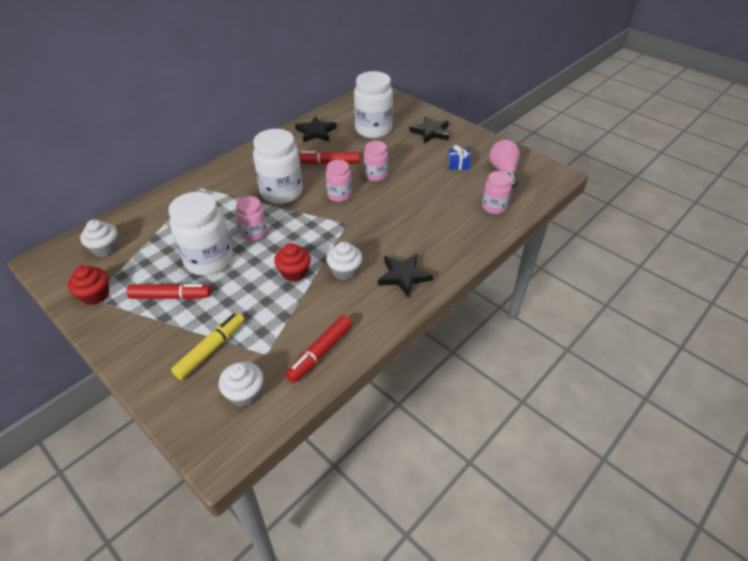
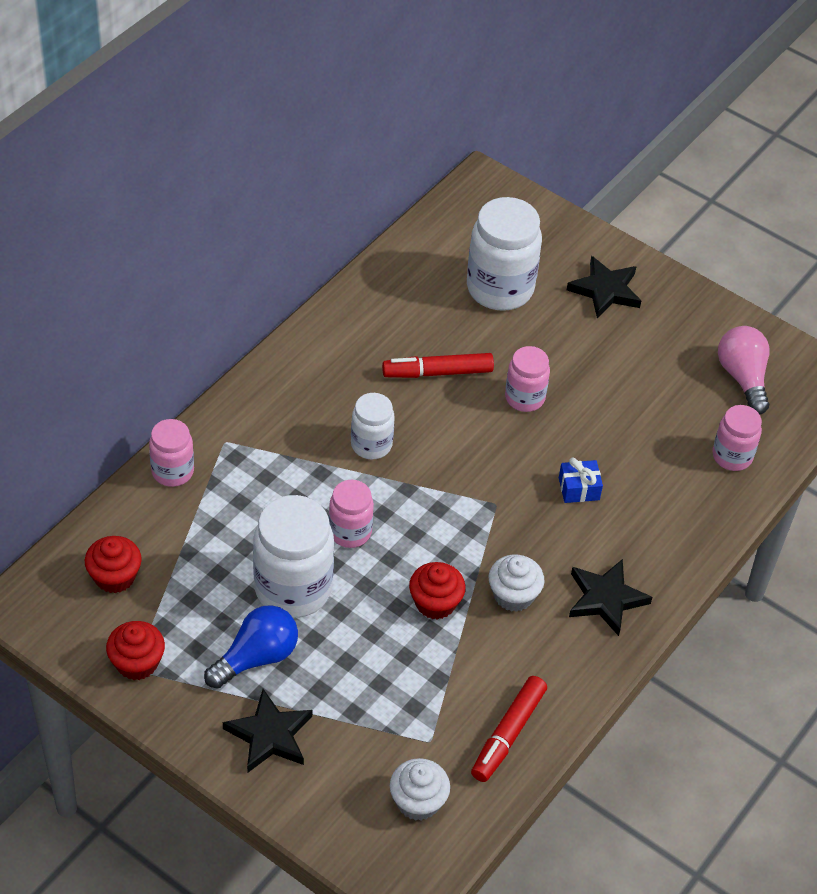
camera: 10 degrees left, 5 degrees up
(105, 248) = (115, 577): white cupcake -> red cupcake
(171, 296) = (256, 657): red marker -> blue light bulb
(211, 349) = (348, 740): yellow marker -> none
(281, 192) = (371, 445): white jar -> white jar, size x0.57
(316, 132) = (396, 300): black star -> black star (270, 735)
(339, 195) = (471, 445): pink jar -> pink jar (172, 471)
(458, 164) = (664, 365): blue gift -> blue gift (579, 489)

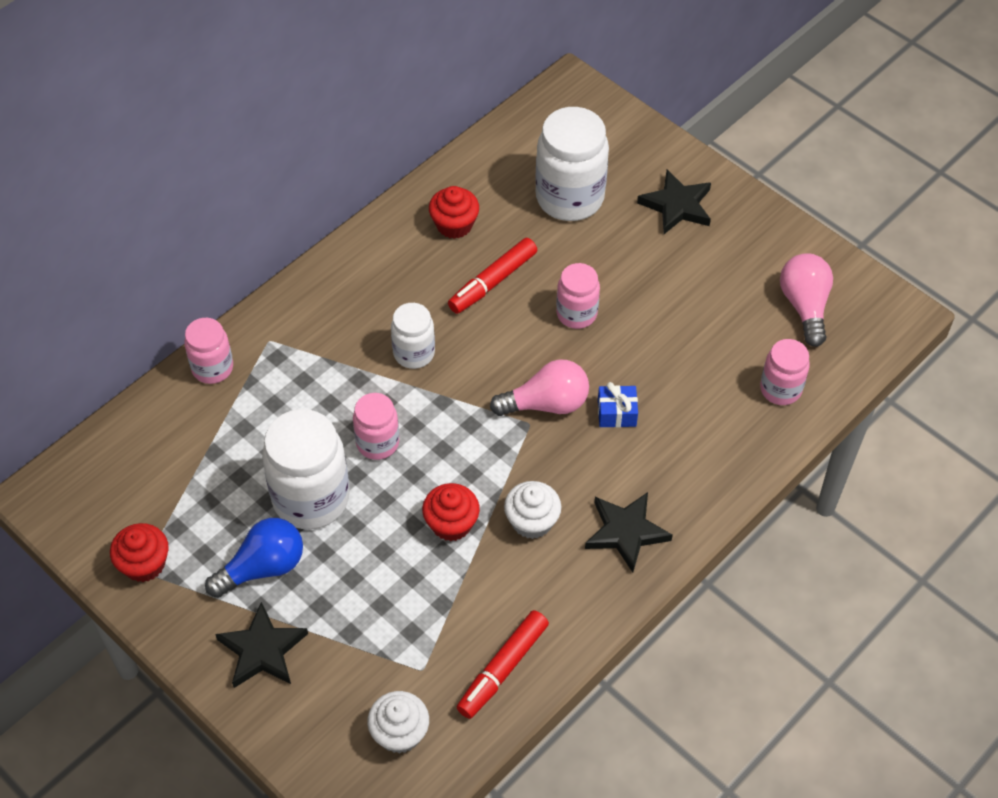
camera: 10 degrees right, 5 degrees up
(115, 577) = (137, 473): red cupcake -> red cupcake (454, 225)
(438, 372) = (493, 282): red marker -> red marker turned 45 degrees counterclockwise
(509, 484) = (546, 404): none -> pink light bulb

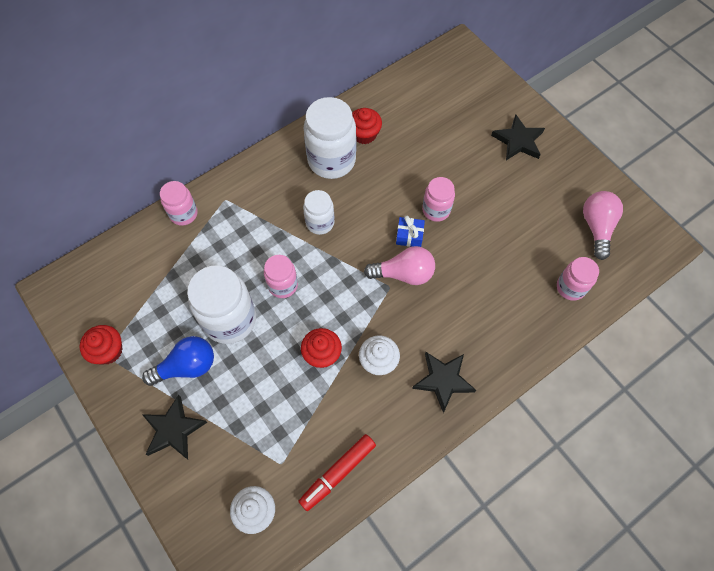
camera: 10 degrees right, 10 degrees up
(493, 282) = (383, 178): red marker -> none
(569, 198) = (445, 125): white jar -> white jar (331, 160)
(616, 413) = (451, 288): blue gift -> blue gift (409, 236)

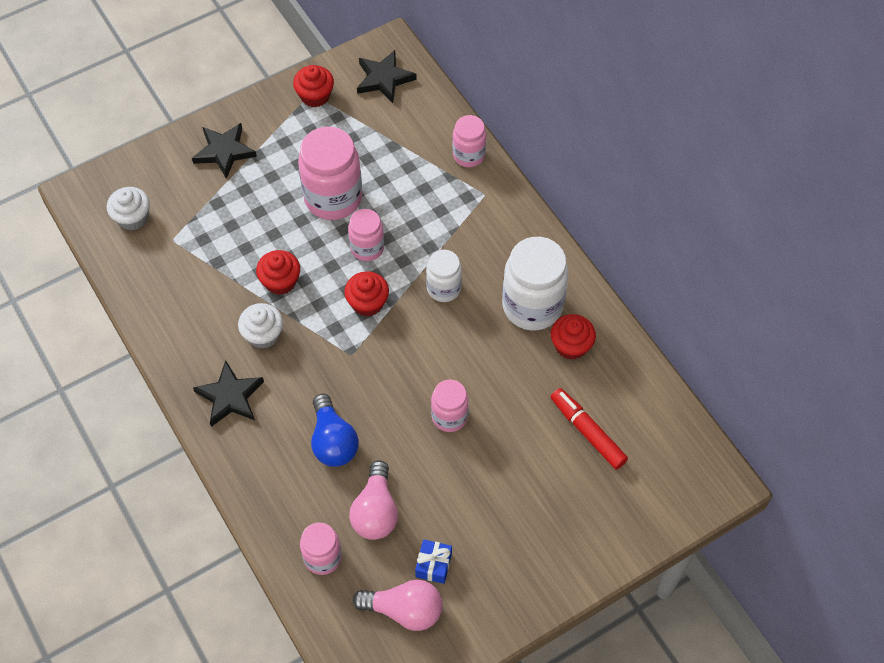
camera: 95 degrees right, 5 degrees down
(187, 366) = (287, 161): blue light bulb -> blue light bulb (333, 441)
(230, 319) = (333, 198): white jar -> pink jar
(338, 279) = (367, 303): none -> red cupcake
(338, 473) = (153, 288): red marker -> red marker (587, 432)
(404, 274) = (366, 371): pink light bulb -> pink light bulb (375, 511)
(409, 236) = (415, 382): blue gift -> blue gift (433, 565)
(518, 141) = (550, 535): black star -> black star (384, 79)

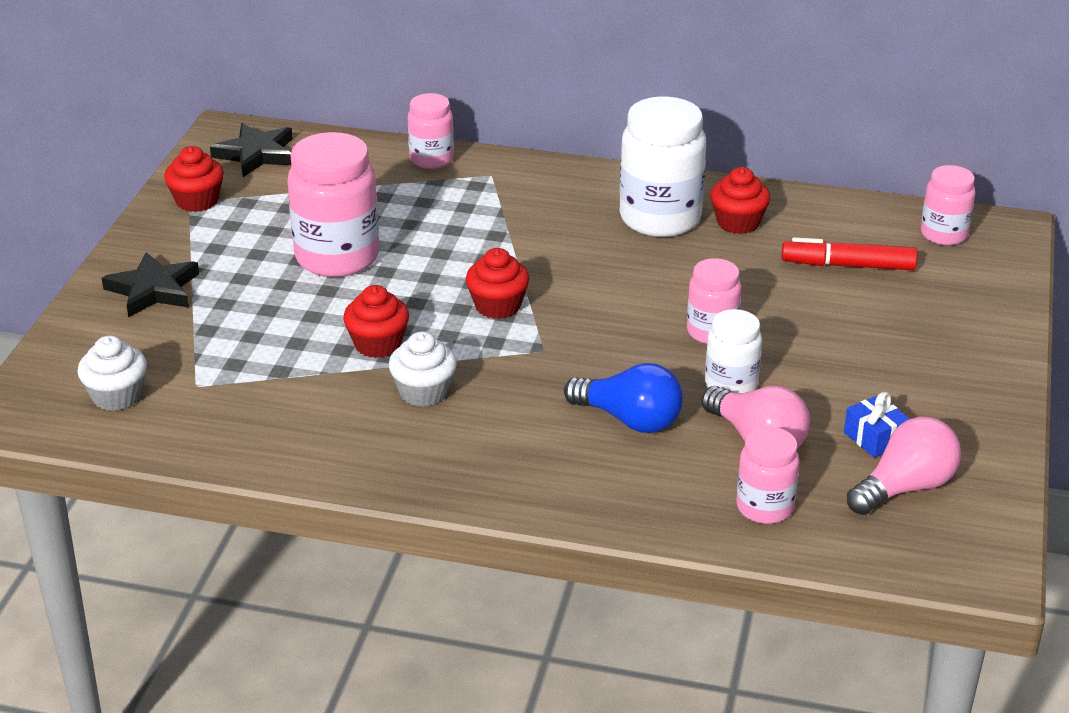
camera: 45 degrees left, 25 degrees down
(230, 396) = (464, 458): black star -> none
(367, 248) = (433, 270): pink jar -> pink jar (943, 234)
(444, 288) = (557, 254): white jar -> white jar (731, 385)

